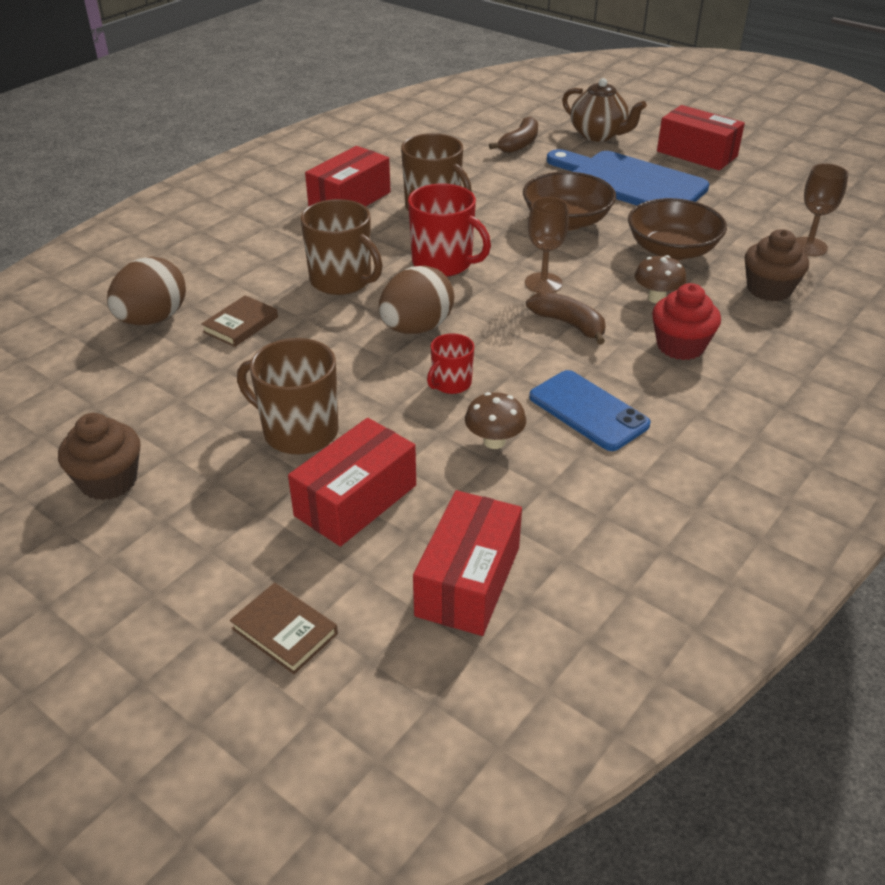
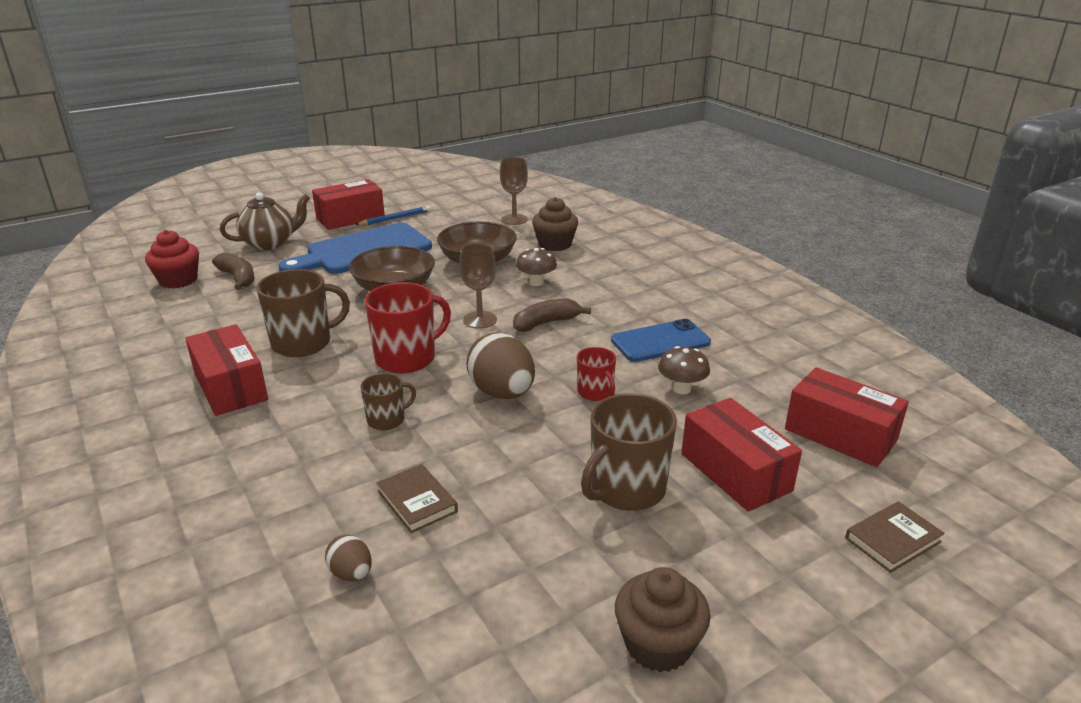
camera: 70 degrees left, 10 degrees down
(152, 319) = (351, 573): brown egg -> brown egg, size x0.50
(342, 280) = (387, 420): brown mug -> brown mug, size x0.56
(680, 346) = (601, 289): red cupcake -> red cupcake (178, 280)
(724, 177) = (395, 218): none -> blue pencil

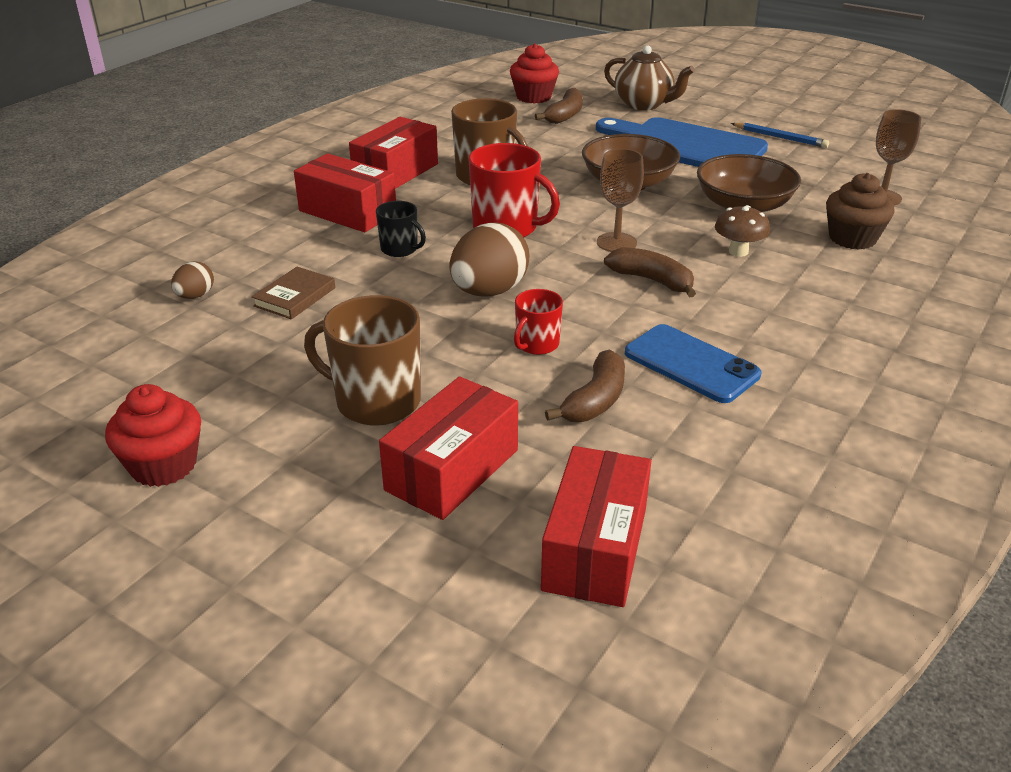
camera: 65 degrees right, 5 degrees up
(350, 218) = (747, 118): red box -> red box (347, 212)
(387, 420) = (400, 249): brown mug -> black mug
(658, 644) = (163, 465): brown cupcake -> red cupcake
(681, 389) = (595, 400): brown mushroom -> brown banana
(893, 540) = (392, 618): brown book -> none

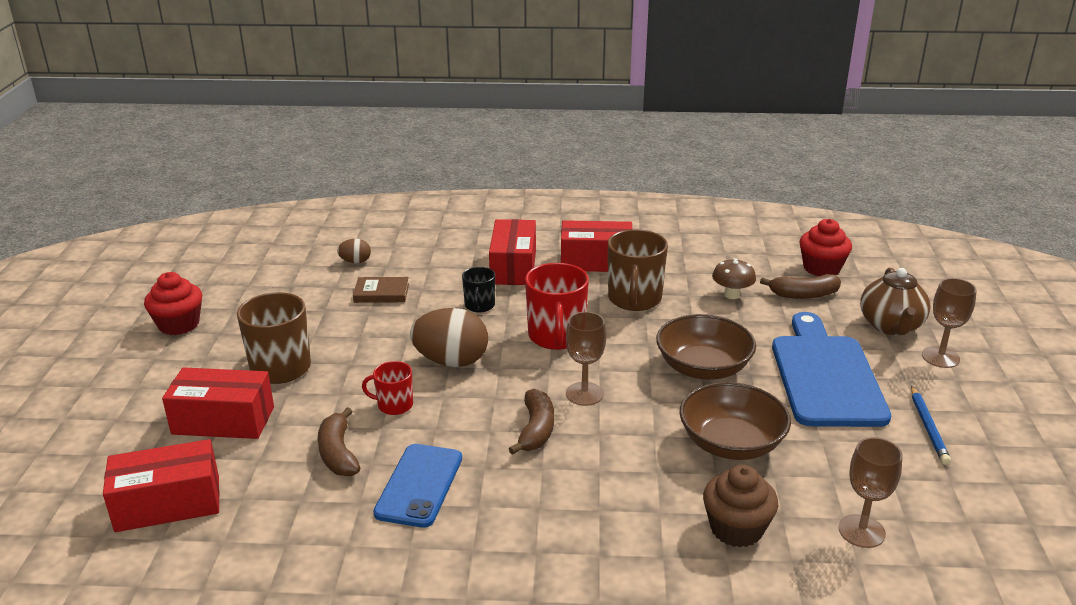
camera: 60 degrees right, 5 degrees down
(595, 400) = (338, 453): brown banana -> brown banana turned 75 degrees clockwise
(700, 105) = (940, 357): none -> brown goblet
(738, 251) = (634, 463): brown mushroom -> brown mushroom (732, 295)

